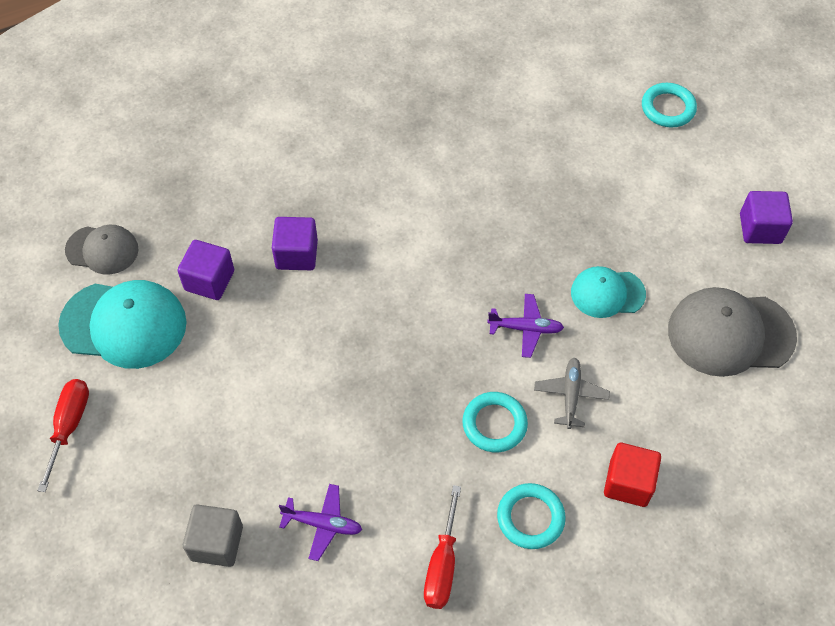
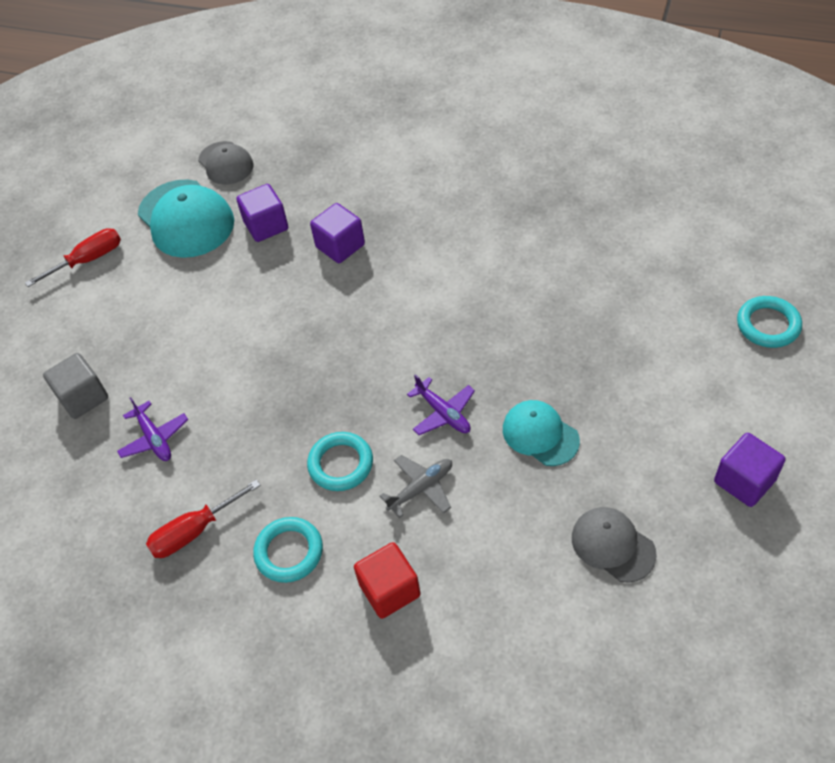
camera: 50 degrees right, 5 degrees down
(730, 333) = (612, 545): grey cap -> grey cap, size x0.60

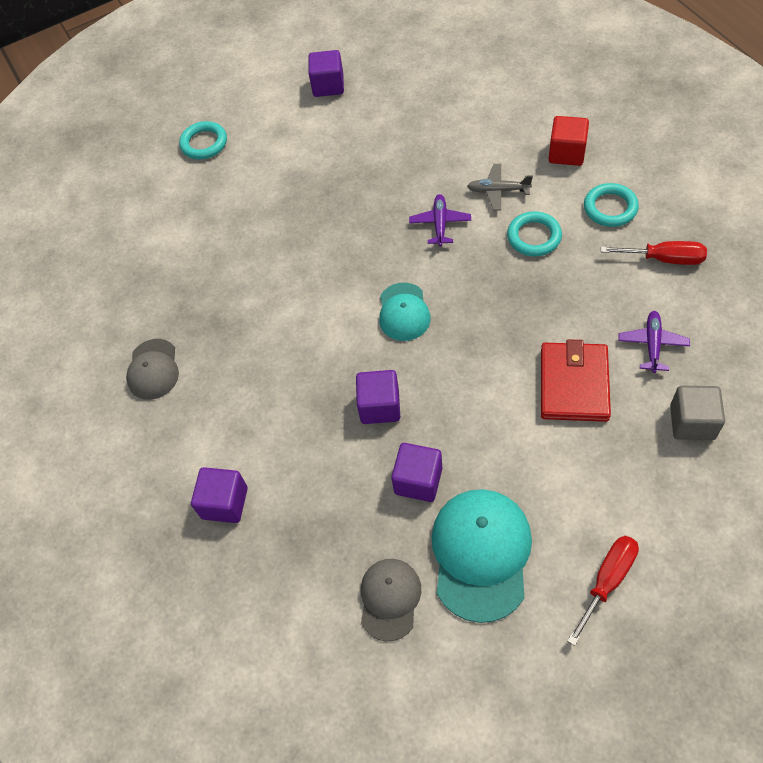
camera: 135 degrees left, 5 degrees up
(88, 260) = (607, 581): red screwdriver -> red screwdriver turned 120 degrees clockwise
(200, 361) = (573, 384): none -> red wallet
(384, 132) = (225, 503): none -> purple cube
(540, 434) = (399, 173): turquoise cap -> turquoise cap (403, 312)
(612, 545) = (427, 101): grey cap -> grey cap (153, 369)

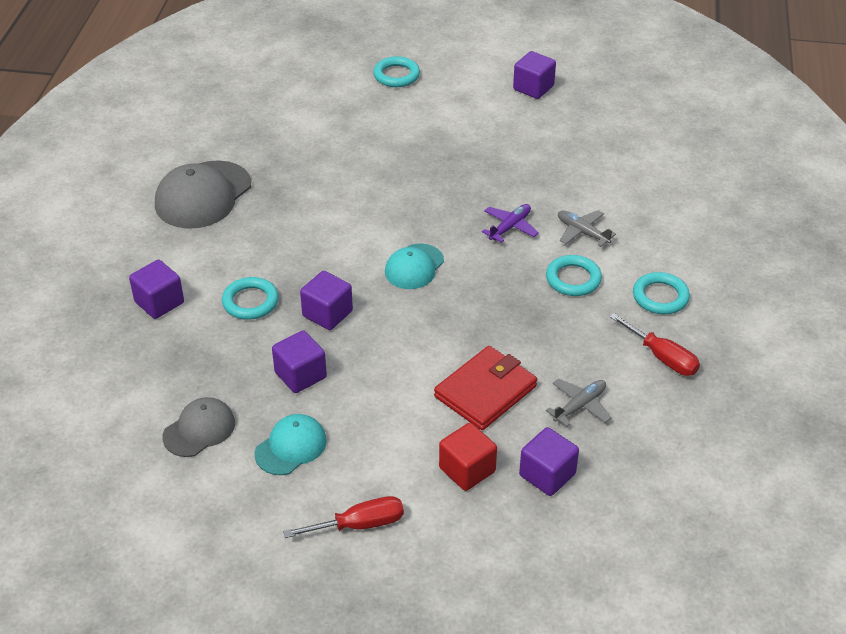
camera: 30 degrees right, 15 degrees down
(153, 369) = (203, 195): grey cap -> grey cap, size x1.67
(304, 443) = (250, 302): none -> turquoise ring
(481, 554) = (291, 447): turquoise cap -> turquoise cap, size x0.60
(566, 153) = (671, 239): red cube -> red cube (467, 470)
(652, 344) = (580, 406): purple plane -> grey plane
(692, 422) = (547, 475): grey cube -> purple cube

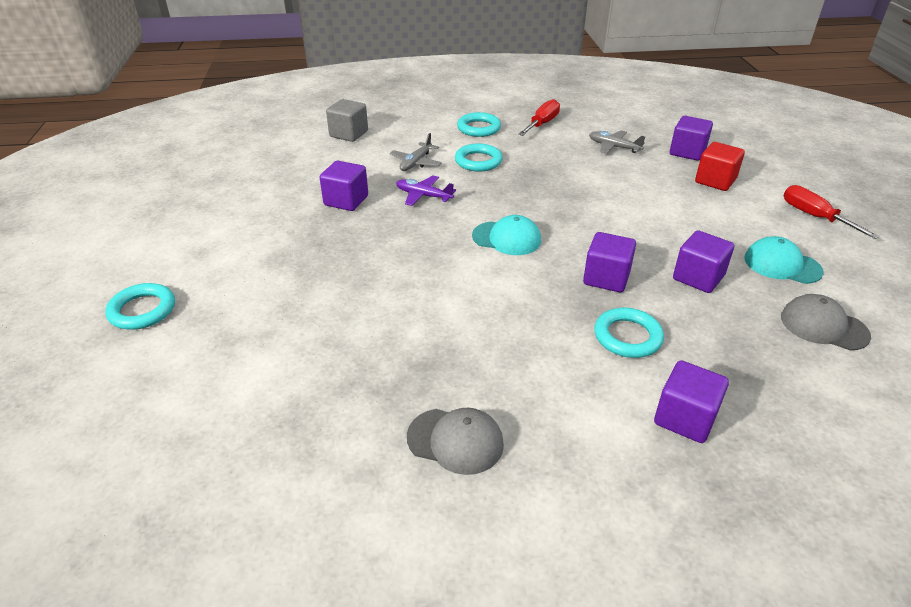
camera: 105 degrees left, 5 degrees down
(203, 195) = (455, 441): grey cap -> grey cap, size x0.60
(485, 391) = (632, 183): red wallet -> none
(533, 88) = (182, 209): purple cube -> purple cube (346, 201)
(665, 192) = (349, 134): none -> grey cube

